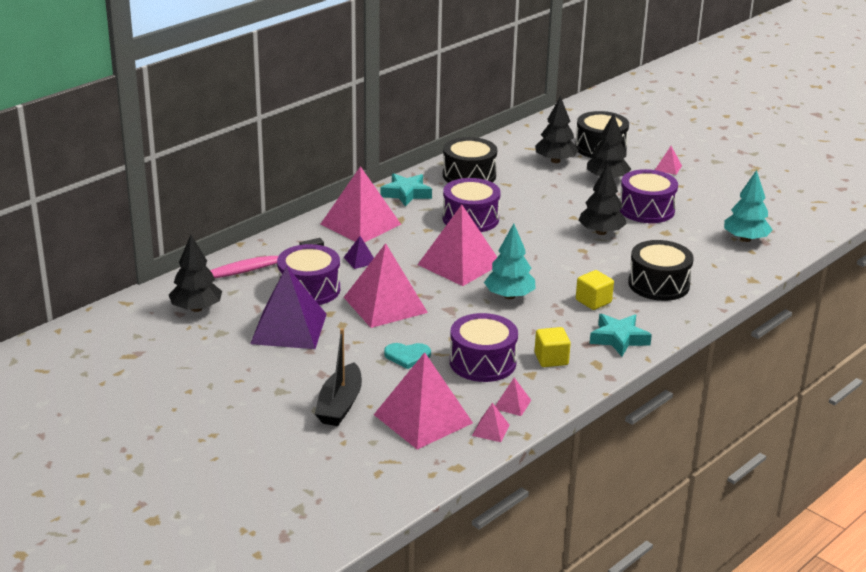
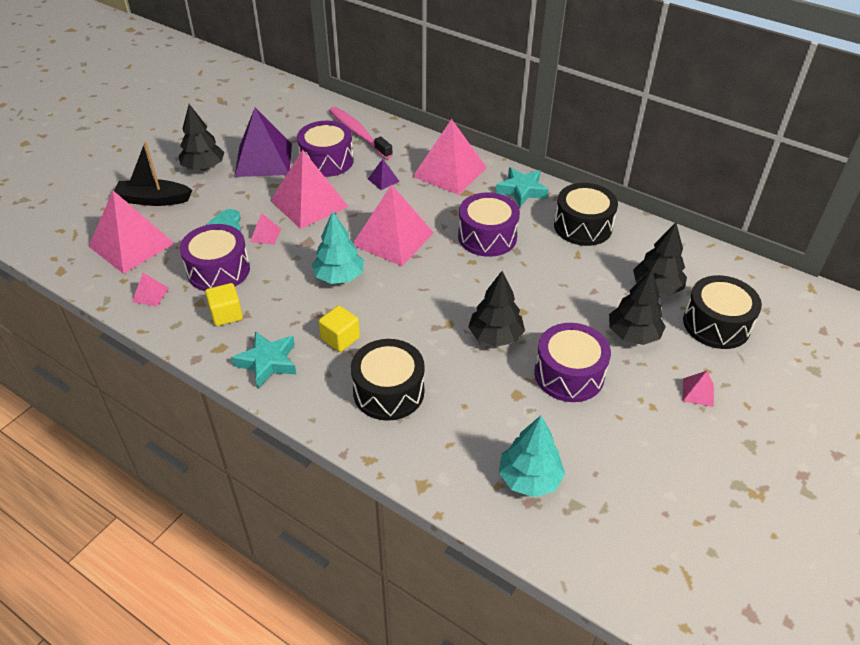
camera: 80 degrees right, 15 degrees up
(196, 308) = (287, 115): black tree -> black tree (204, 167)
(491, 430) = (111, 285): pink pyramid -> pink pyramid (265, 235)

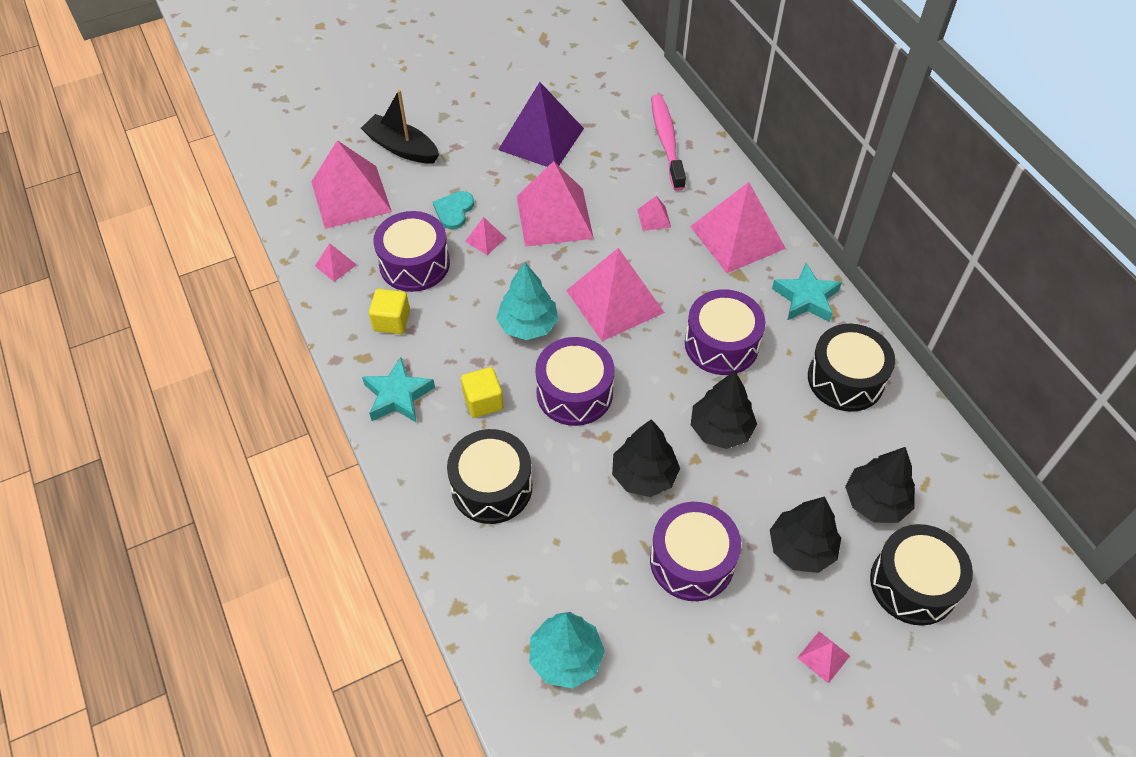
camera: 30 degrees right, 10 degrees up
(204, 167) = (474, 125): black tree -> black tree (720, 429)
(327, 161) = (608, 166): purple drum -> purple drum (574, 393)
(383, 180) = (654, 218): purple pyramid -> pink pyramid

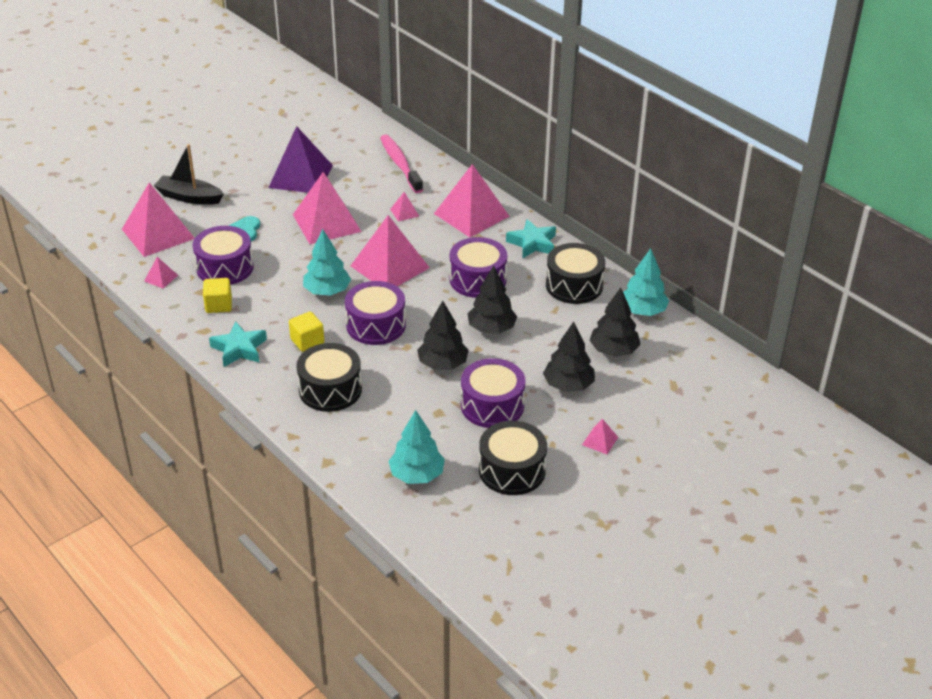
camera: 15 degrees left, 15 degrees down
(485, 239) = (276, 244): pink pyramid -> none
(913, 584) = (651, 391): black drum -> black drum (512, 470)
(929, 441) = (643, 311): none -> turquoise tree

